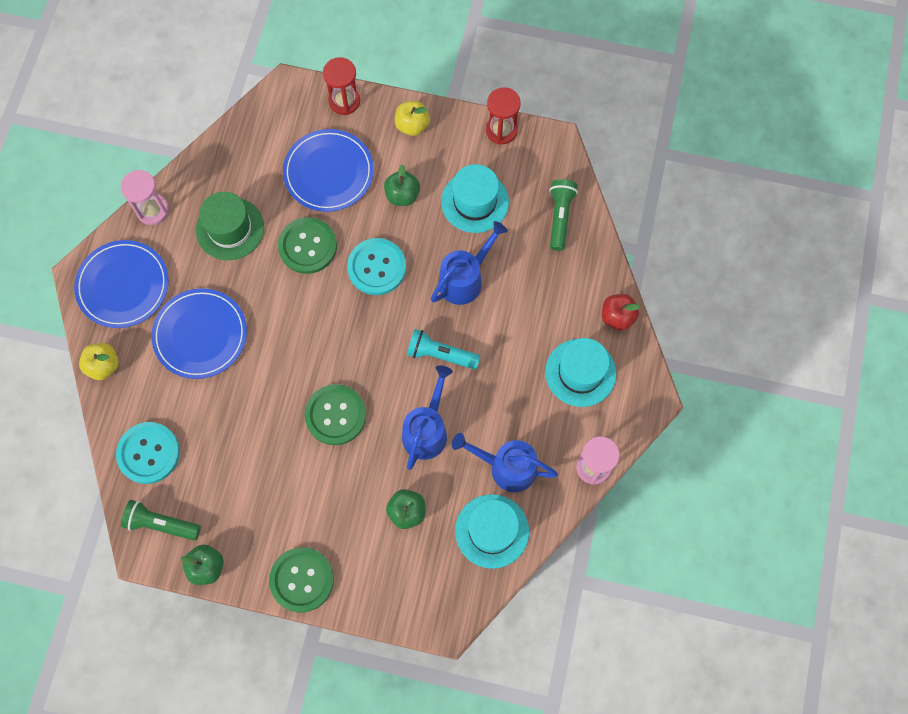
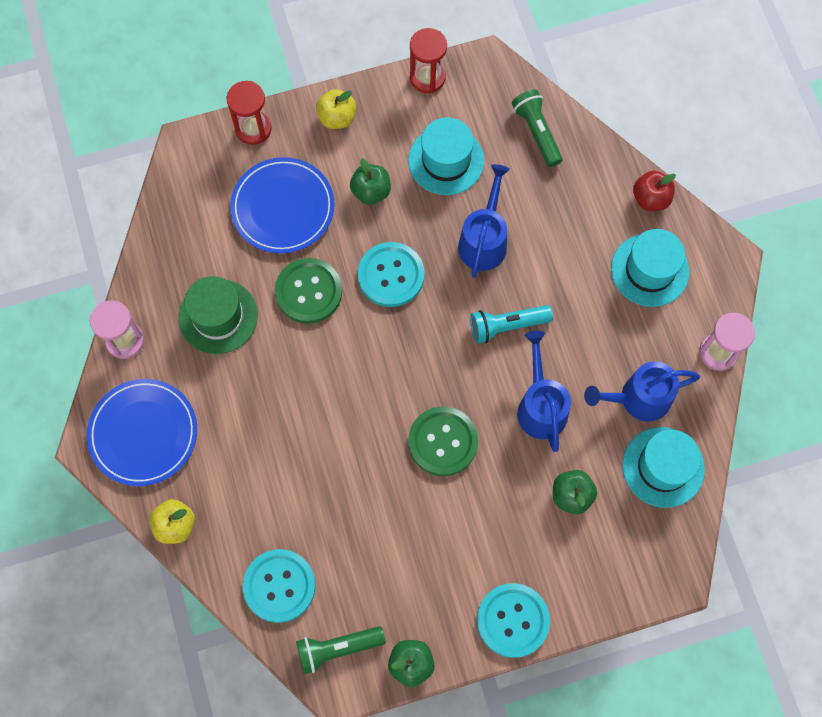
camera: 30 degrees left, 0 degrees up
(200, 335) = (256, 438): blue plate -> none
(302, 580) = (512, 620): green button -> turquoise button

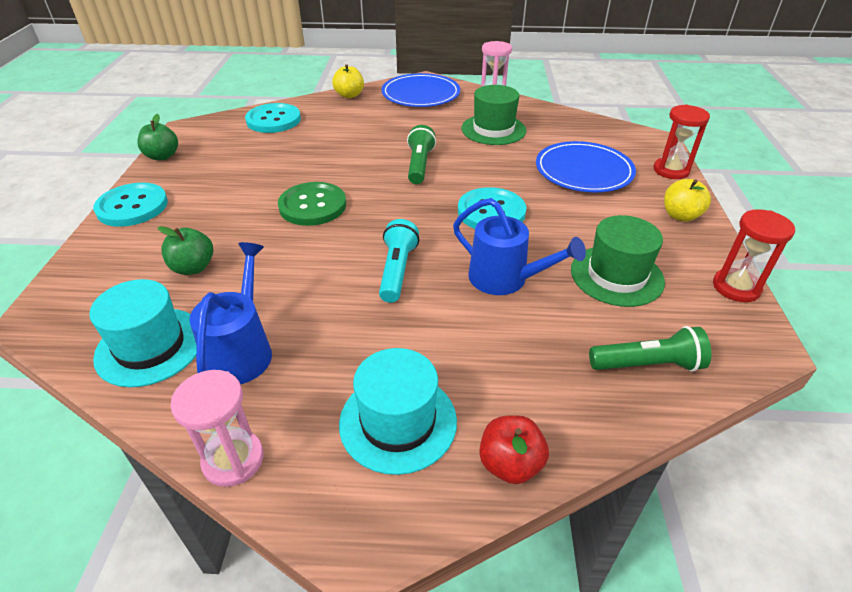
camera: 110 degrees right, 30 degrees down
(308, 291) = (495, 169): green button -> none
(338, 648) = (208, 132): green flashlight -> green flashlight (419, 165)
(371, 191) = (588, 219): green apple -> none
(446, 160) = (616, 275): turquoise hat -> green hat
(540, 406) = (296, 271): blue watering can -> none

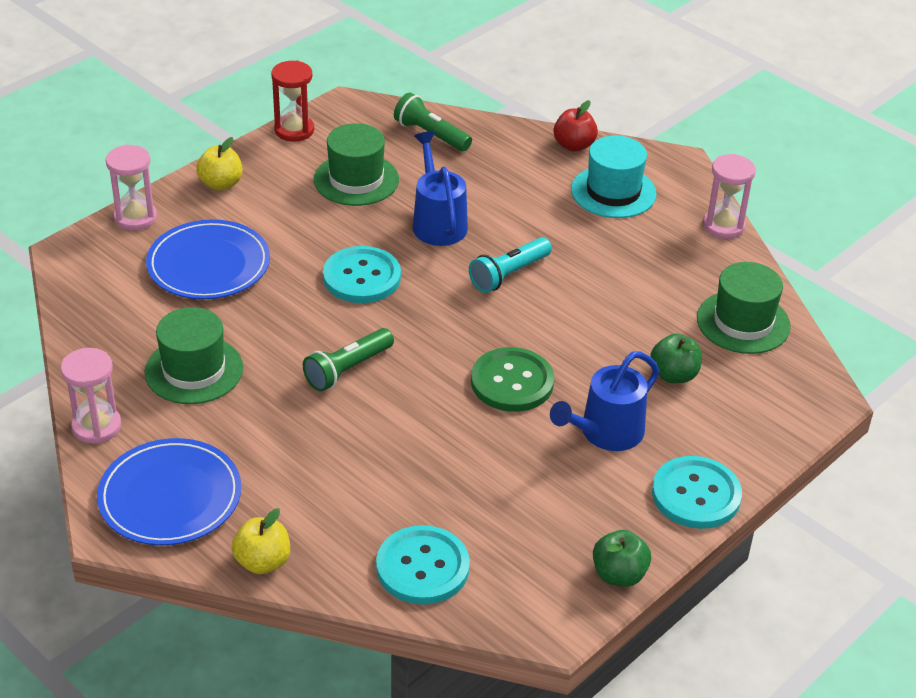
camera: 140 degrees left, 0 degrees up
(150, 346) = (743, 322): turquoise hat -> green hat
(242, 350) = (678, 282): blue watering can -> blue watering can (606, 433)
(671, 170) = (135, 217): red hourglass -> pink hourglass

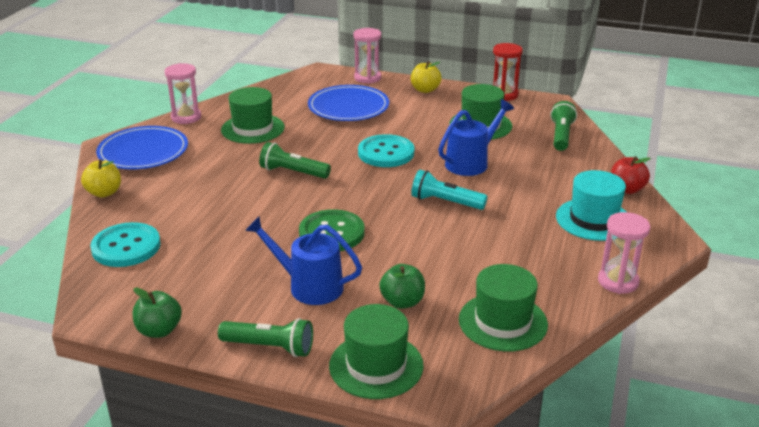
camera: 65 degrees right, 10 degrees down
(696, 495) = (269, 347): turquoise button -> green flashlight
(764, 429) = (376, 365): none -> green hat

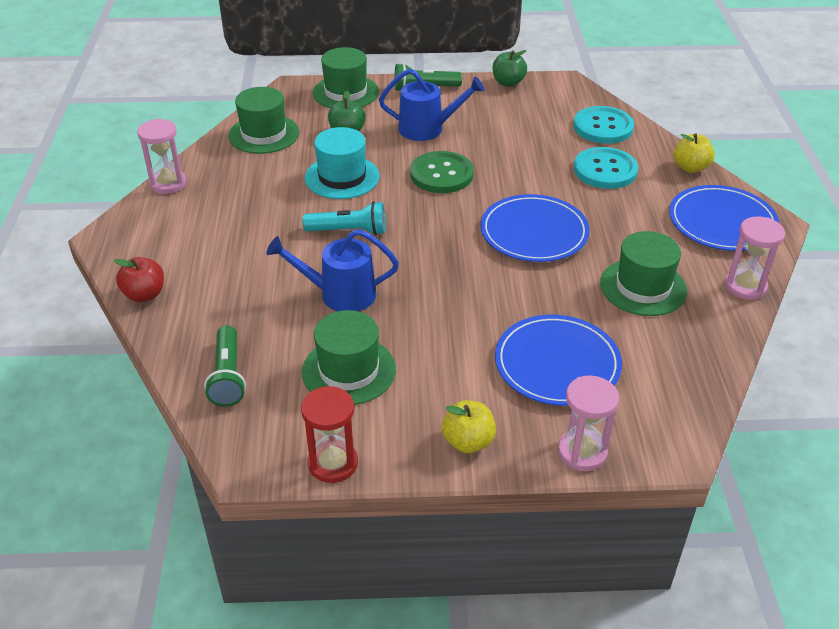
camera: 160 degrees right, 10 degrees up
(293, 172) = (534, 232): green flashlight -> blue plate
(386, 153) = (450, 285): turquoise button -> turquoise button (605, 170)
(471, 162) = (340, 294): blue watering can -> blue watering can turned 60 degrees clockwise
(593, 219) = (187, 243): turquoise hat -> turquoise hat (342, 177)

